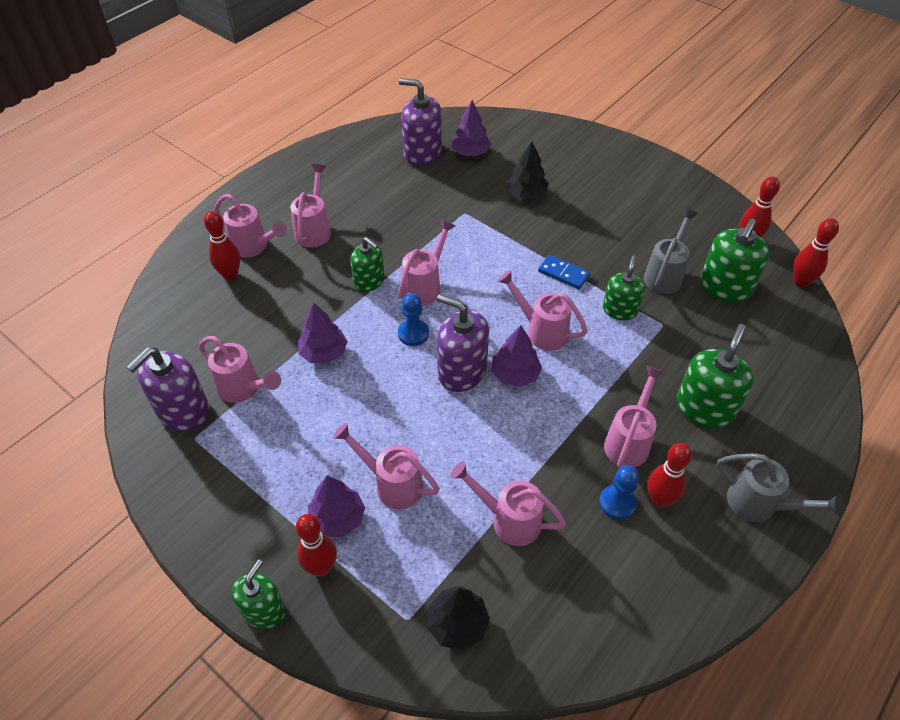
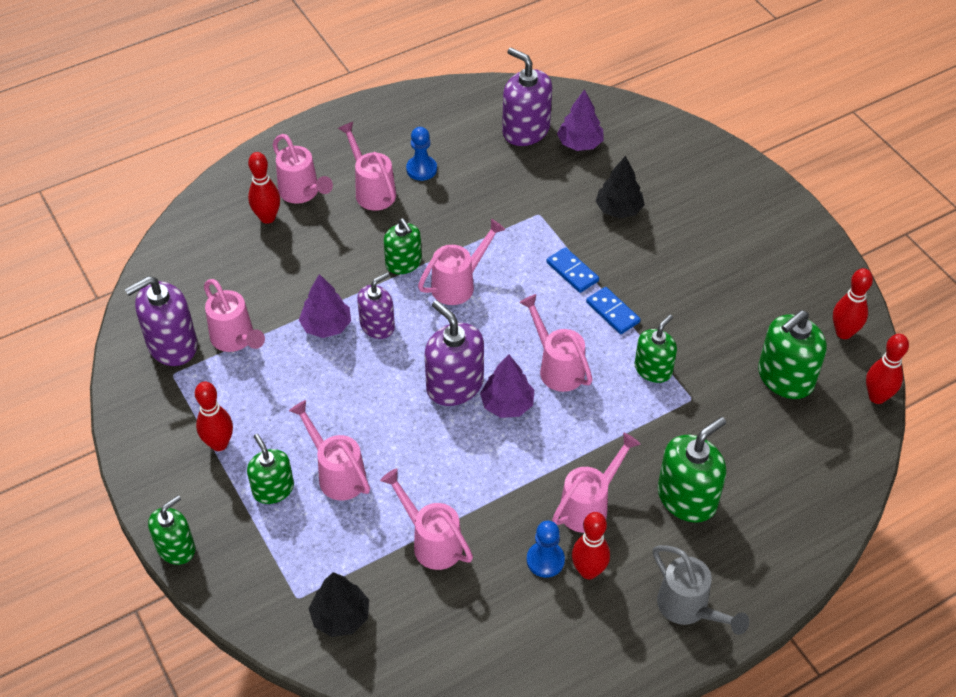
camera: 20 degrees right, 0 degrees up
(314, 229) = (372, 190): pink watering can -> pink watering can turned 60 degrees counterclockwise
(321, 567) = (240, 528): red bowling pin -> red bowling pin (219, 444)
(337, 518) = (273, 489): purple tree -> green soap dispenser
(370, 339) = (377, 325): none -> purple soap dispenser
(413, 333) = (423, 332): blue pawn -> blue pawn (421, 169)
(514, 250) = (572, 272): none -> blue domino
(665, 274) = (725, 344): grey watering can -> none

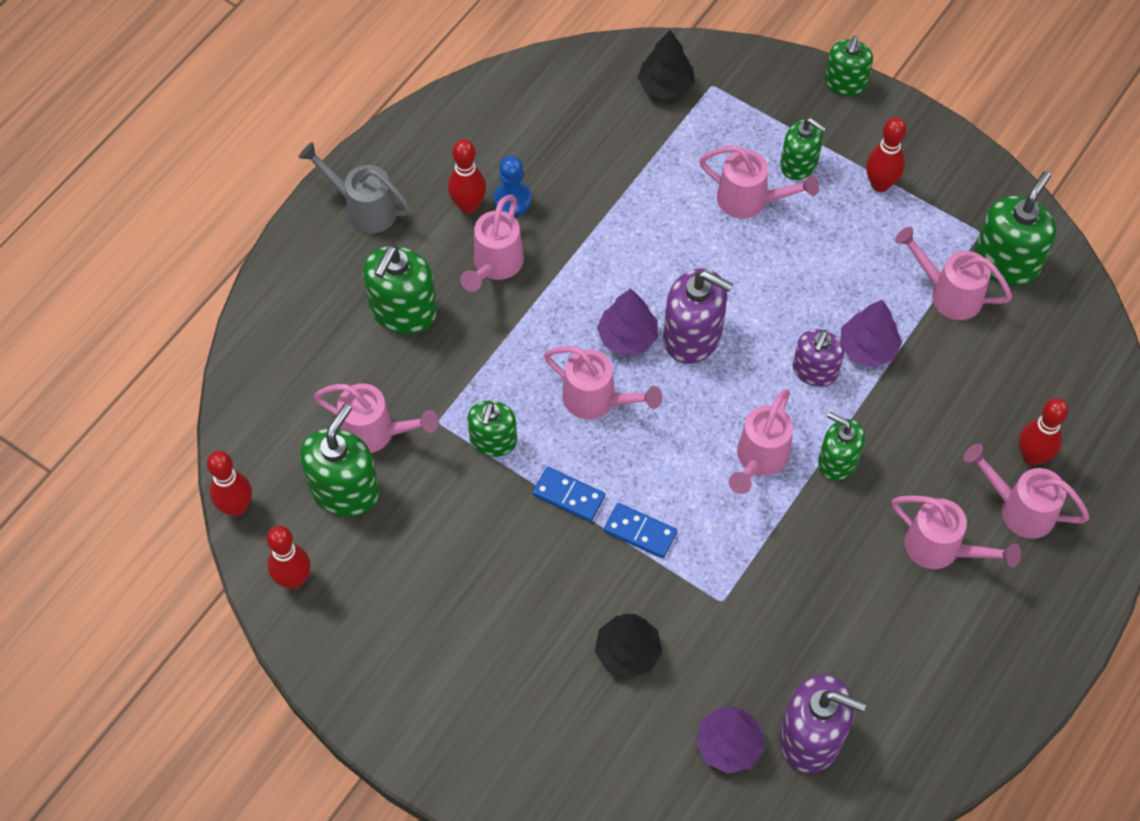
camera: 155 degrees right, 10 degrees up
(172, 345) = (1006, 261): purple soap dispenser -> green soap dispenser
(421, 169) = (903, 609): blue pawn -> none
(431, 541) = (625, 176): pink watering can -> pink watering can (376, 433)

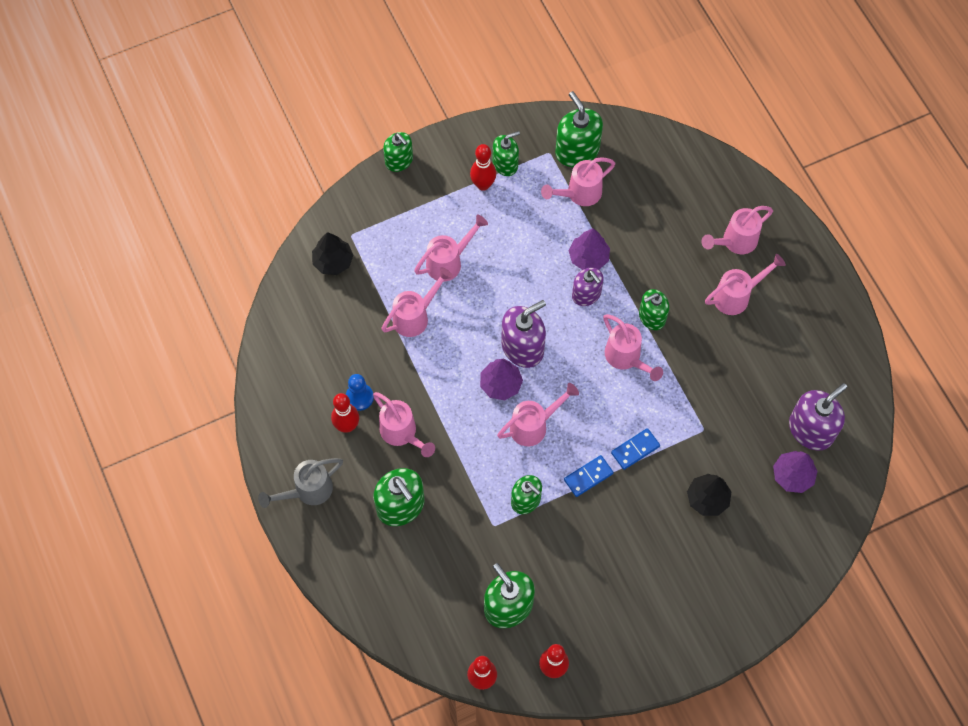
camera: 60 degrees left, 5 degrees up
(376, 433) = (479, 567): pink watering can -> pink watering can (416, 316)
(799, 164) = (440, 220): green soap dispenser -> green soap dispenser (505, 164)
(1032, 456) = (707, 215): red bowling pin -> none

